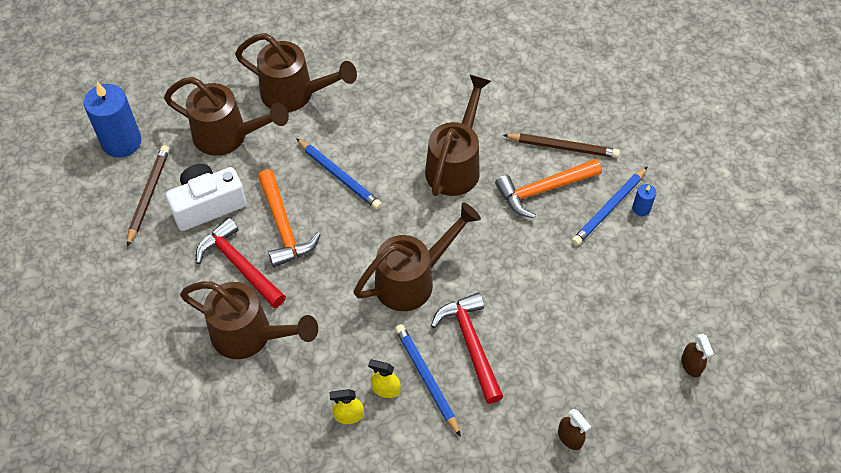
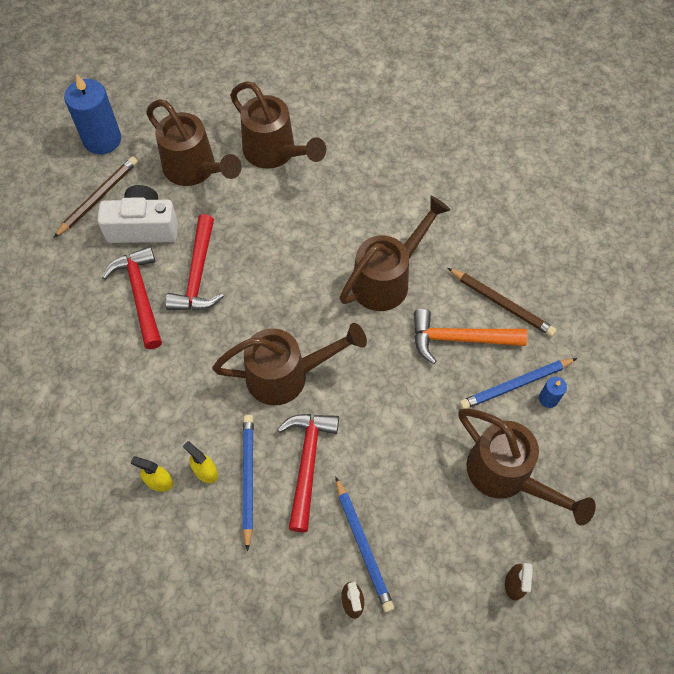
camera: 25 degrees right, 5 degrees up
(250, 335) = (114, 365): brown watering can -> brown watering can (507, 476)
(283, 226) = (198, 274): orange hammer -> red hammer
(339, 176) = (273, 247): blue pencil -> blue pencil (363, 546)

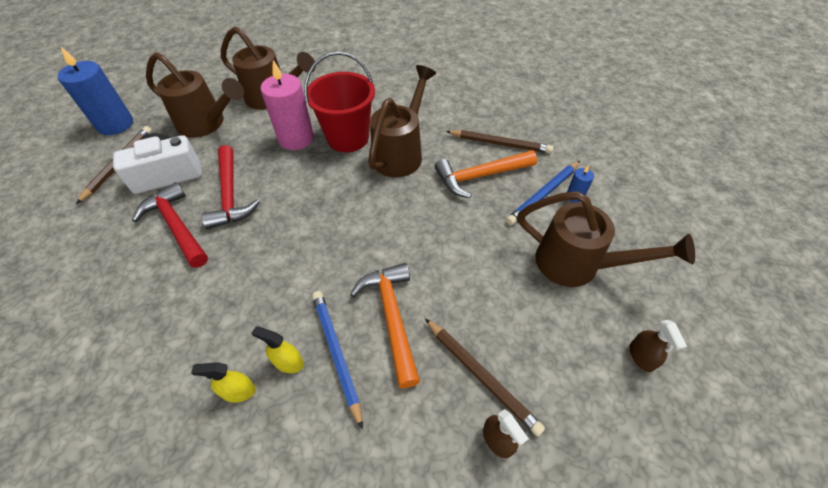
camera: 20 degrees left, 10 degrees down
(283, 222) = (296, 138): none -> pink candle
(287, 375) = (342, 248): brown watering can -> none
(307, 463) = (392, 317): red hammer -> orange hammer
(338, 239) = (348, 138): none -> red bucket
(363, 546) = (481, 376): blue pencil -> brown pencil

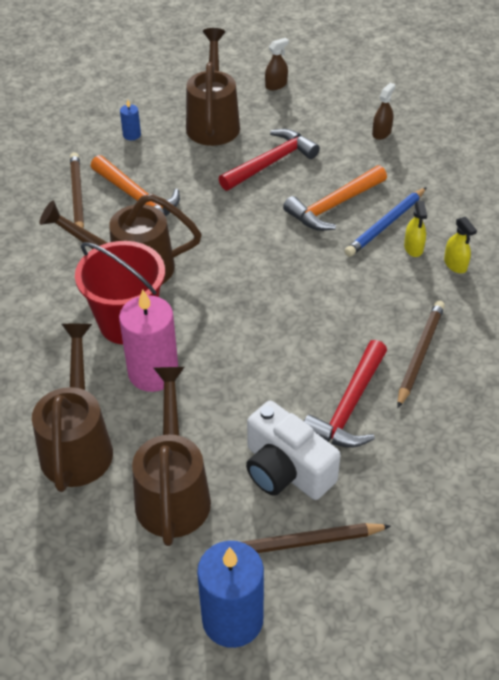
camera: 115 degrees left, 5 degrees down
(230, 195) = (279, 385): red hammer -> red hammer (271, 163)
(481, 376) = (345, 149): brown pencil -> brown pencil (420, 354)
(543, 194) = (140, 153): blue pencil -> none

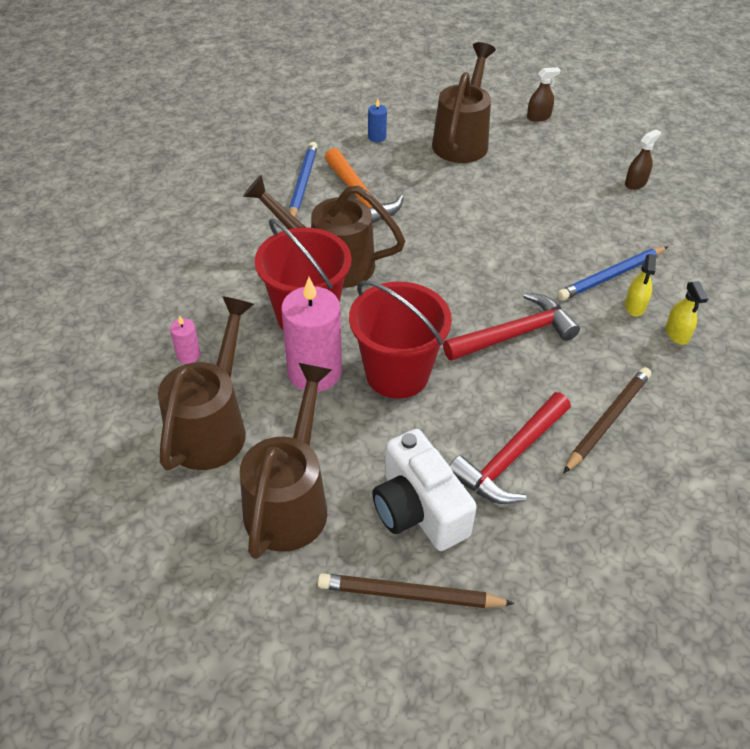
camera: 15 degrees right, 0 degrees up
(30, 385) = (188, 355): none -> pink candle
(77, 196) = (303, 184): brown pencil -> blue pencil
(228, 356) = (397, 374): none -> red bucket
(232, 619) = (304, 659): blue candle -> none
(271, 163) = (508, 190): red hammer -> red hammer (514, 334)
(334, 206) = (561, 245): orange hammer -> none

